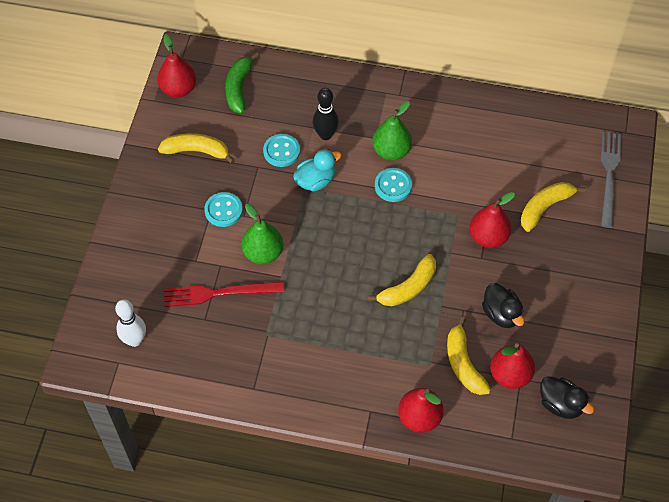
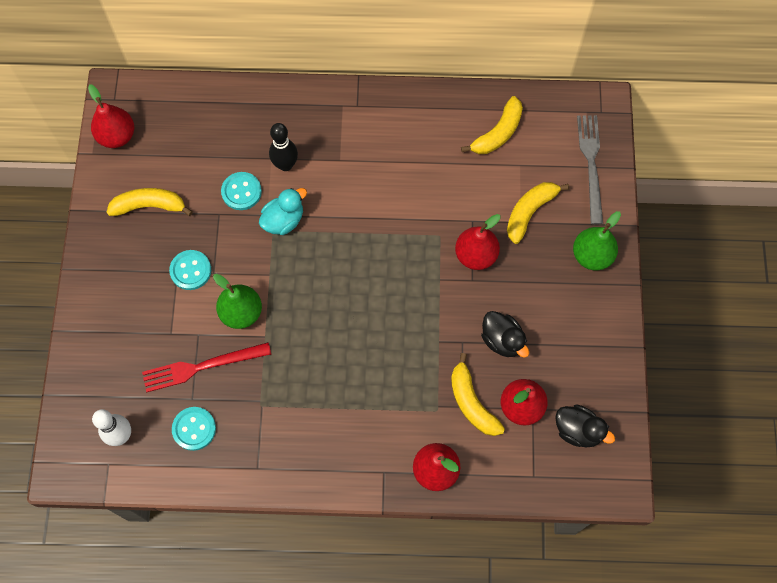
camera: 10 degrees left, 10 degrees up
(239, 88) = (183, 124): green banana -> none
(391, 151) = (358, 173): green pear -> green pear (592, 256)
(393, 186) = (367, 213): turquoise button -> turquoise button (194, 429)
(408, 288) = (401, 327): yellow banana -> yellow banana (498, 133)

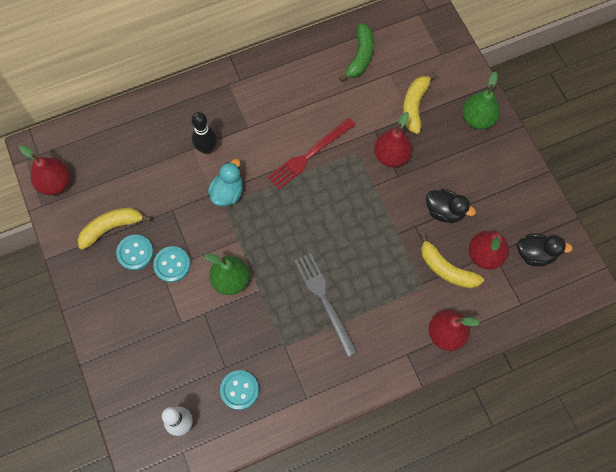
camera: 25 degrees left, 0 degrees up
(202, 367) = (220, 337): red fork -> red fork (309, 155)
(241, 192) = (182, 184): turquoise button -> turquoise button (135, 253)
(498, 133) = (360, 56): yellow banana -> green banana
(591, 164) = (441, 51): grey fork -> grey fork (324, 300)

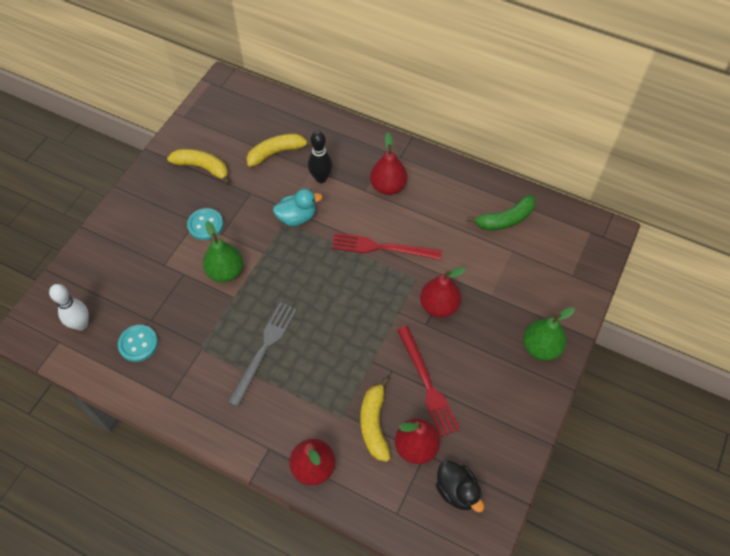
camera: 50 degrees right, 10 degrees down
(55, 183) = (208, 111): red pear -> red pear (388, 186)
(135, 253) = (195, 196): turquoise button -> none
(414, 106) = (502, 290): yellow banana -> yellow banana (276, 152)
(444, 211) = (427, 384): black duck -> red fork

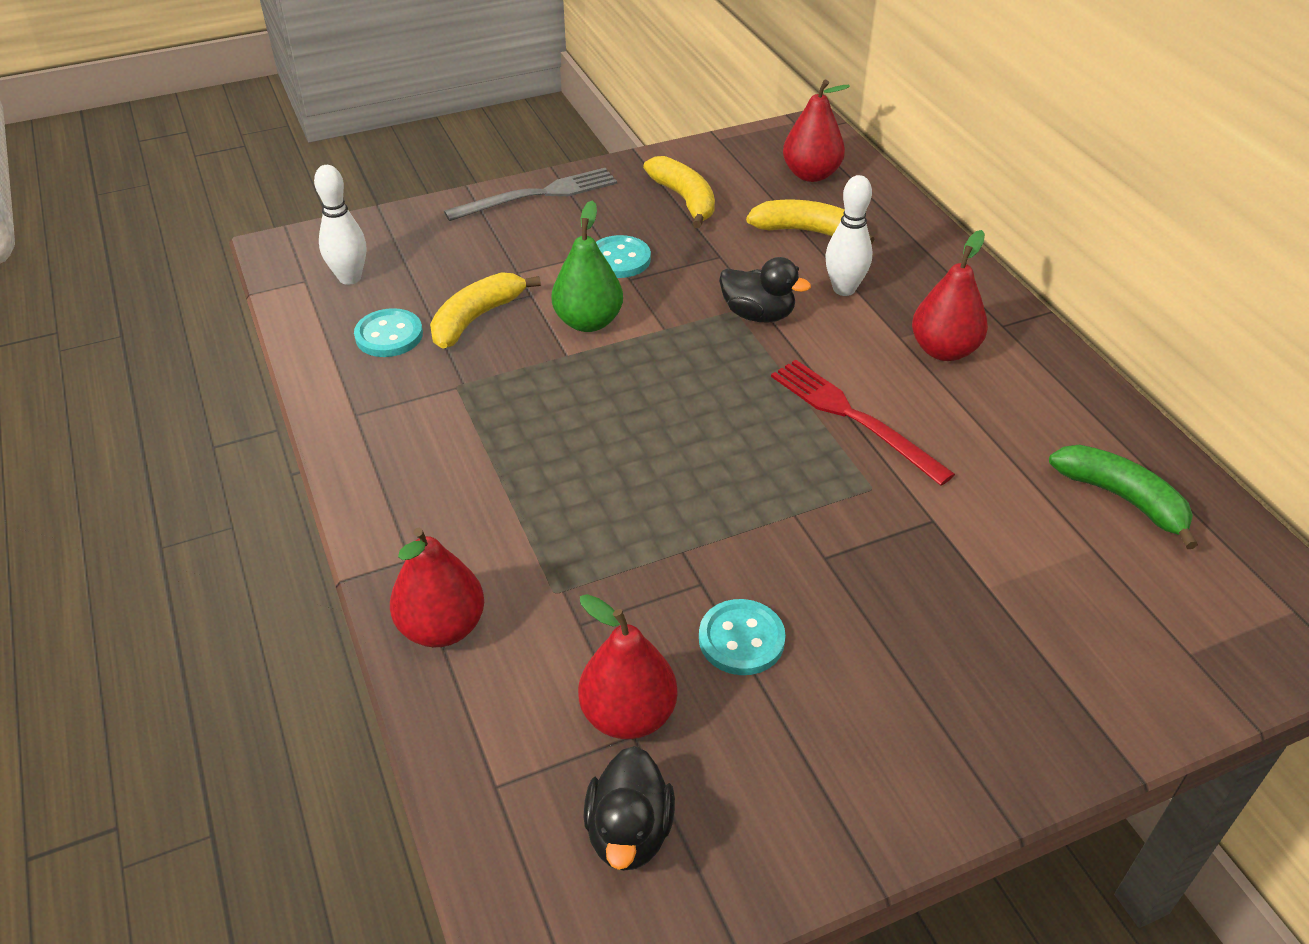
camera: 40 degrees right, 15 degrees down
(264, 349) = (539, 438): grey fork -> grey fork (538, 195)
(297, 217) = (758, 315): turquoise duck -> black duck
(321, 178) = (844, 289): black bowling pin -> white bowling pin
(374, 424) = (595, 635): yellow banana -> yellow banana (476, 318)
(427, 384) = (741, 639): red fork -> turquoise button
(439, 306) = (874, 546): red pear -> red pear (811, 174)
(505, 219) = (1122, 498): green banana -> green banana turned 150 degrees counterclockwise
(541, 347) = (1013, 724): green pear -> none

